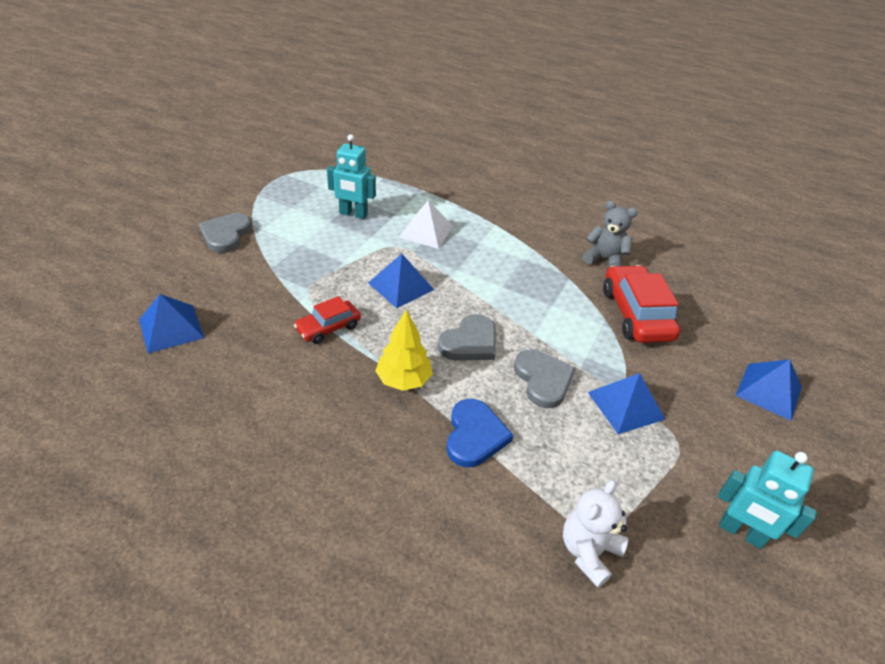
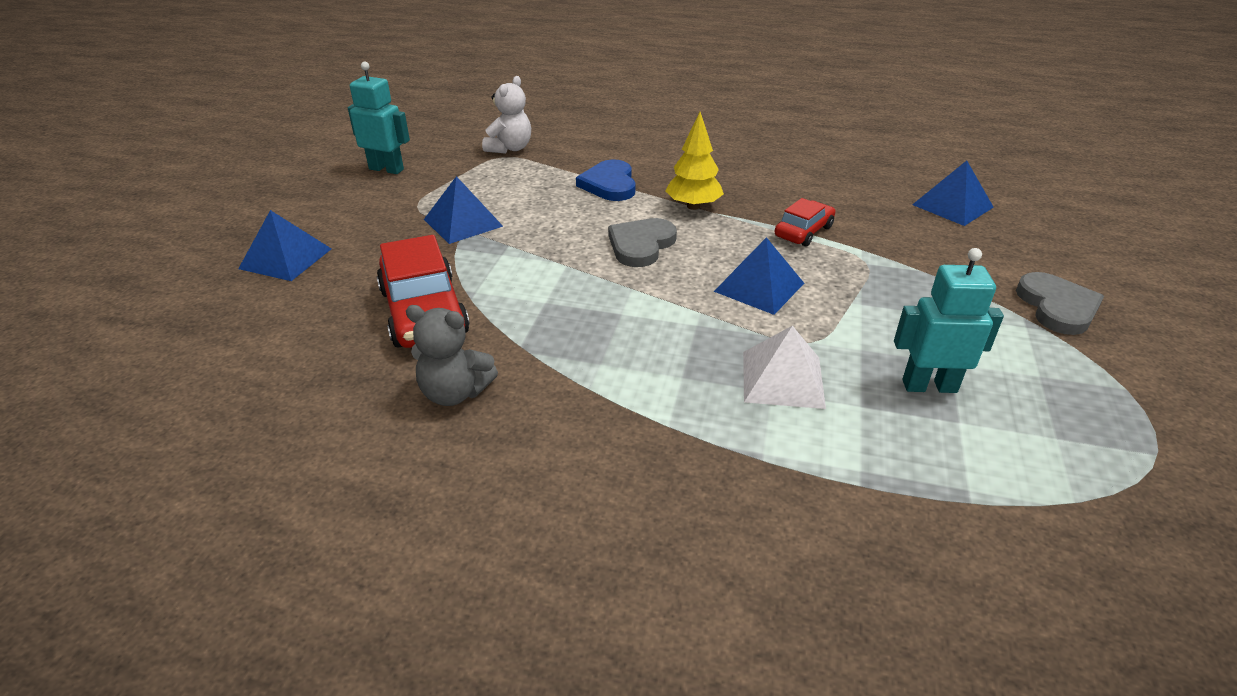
camera: 170 degrees right, 5 degrees down
(543, 380) = (551, 228): grey heart -> none

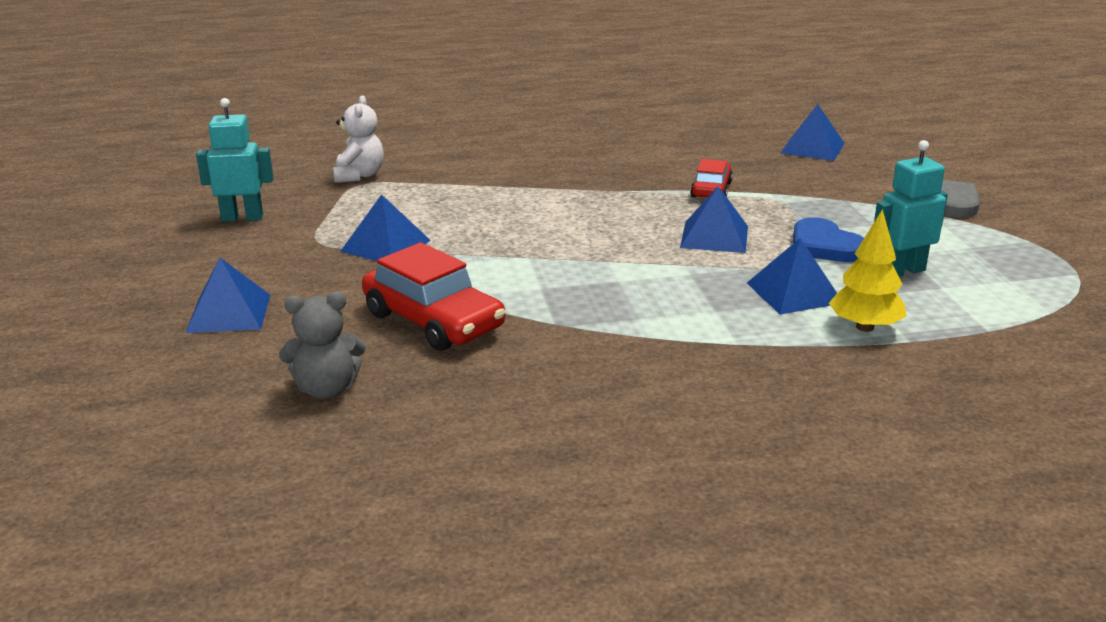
camera: 25 degrees left, 10 degrees down
(455, 393) = (534, 368): grey teddy bear -> grey teddy bear (326, 389)
(609, 184) = (498, 187): blue heart -> blue heart (824, 246)
(641, 245) = (580, 228): grey heart -> none
(693, 206) = (596, 189): yellow tree -> yellow tree (864, 327)
(782, 379) = (794, 292): white pyramid -> blue pyramid

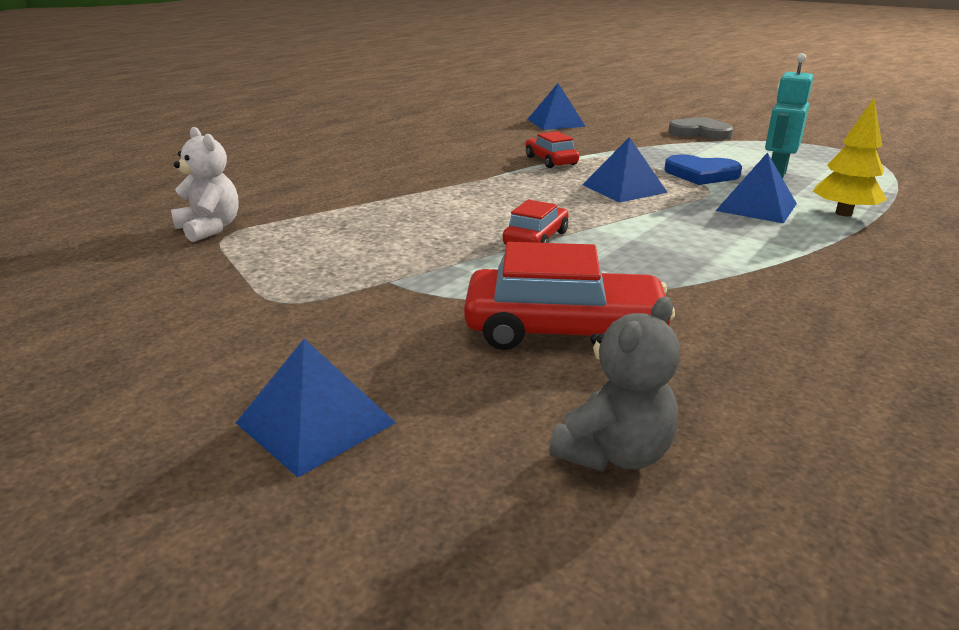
camera: 40 degrees left, 0 degrees up
(242, 218) = (129, 309): turquoise robot -> none
(385, 245) = (368, 280): blue pyramid -> none
(547, 255) = (536, 238): none -> red car

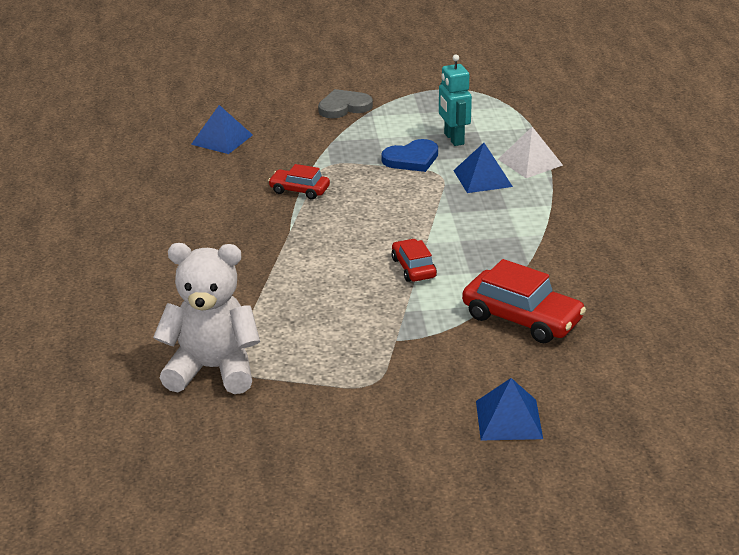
camera: 45 degrees left, 5 degrees up
(210, 229) = (212, 369): white teddy bear -> white teddy bear, size x1.72
(564, 329) = (522, 318): red car -> red car turned 75 degrees clockwise
(614, 453) = (622, 361): grey teddy bear -> none
(624, 188) = (390, 197): blue pyramid -> none
(843, 213) = (530, 162): yellow tree -> white pyramid

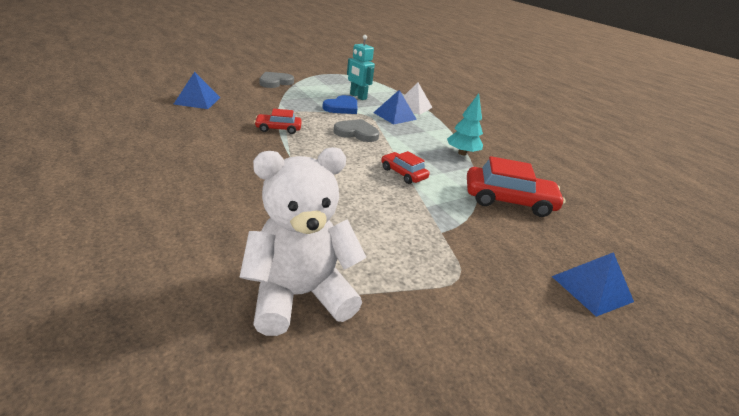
camera: 30 degrees left, 0 degrees up
(400, 204) = (356, 133): none -> grey heart
(528, 248) = (462, 153): none -> turquoise tree

